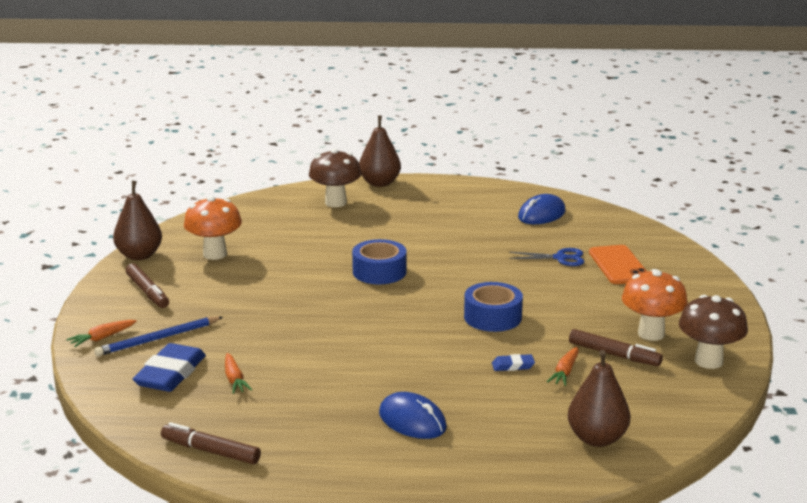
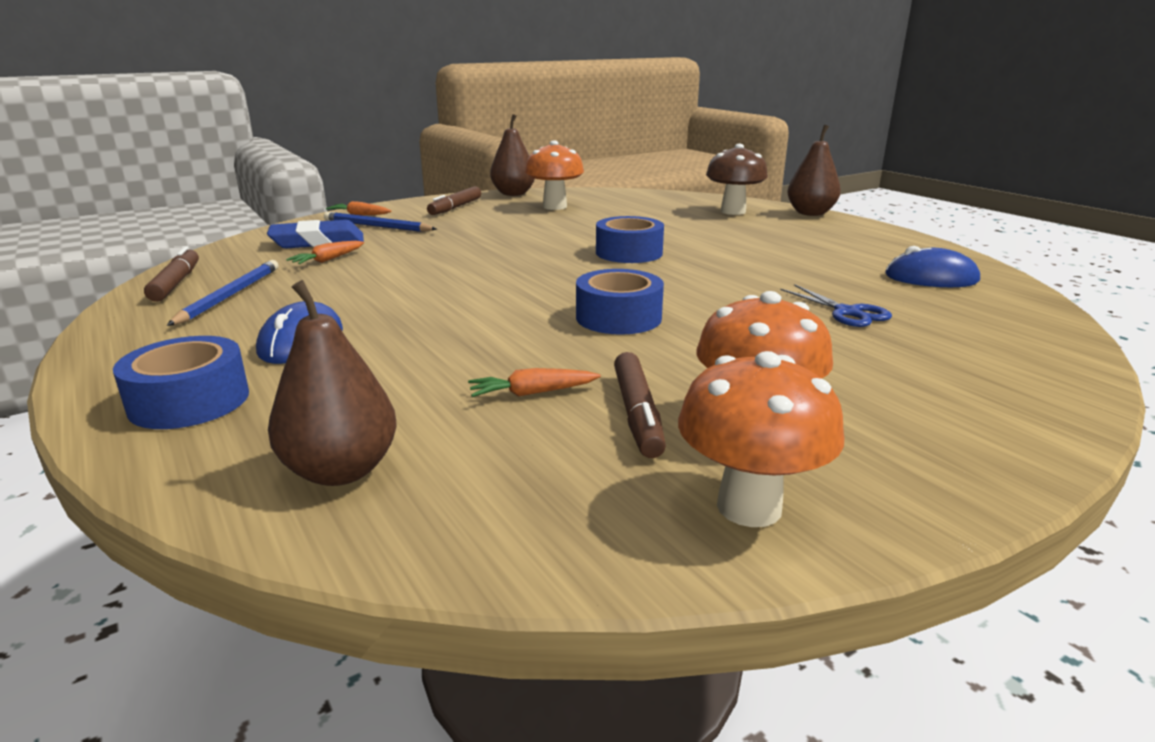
camera: 55 degrees right, 0 degrees up
(277, 432) = (230, 295): none -> blue pencil
(469, 469) = (189, 401): none -> blue tape
(513, 366) = (506, 357): blue eraser -> none
(619, 265) = (914, 348): orange phone -> none
(708, 361) = (749, 507): brown mushroom -> orange mushroom

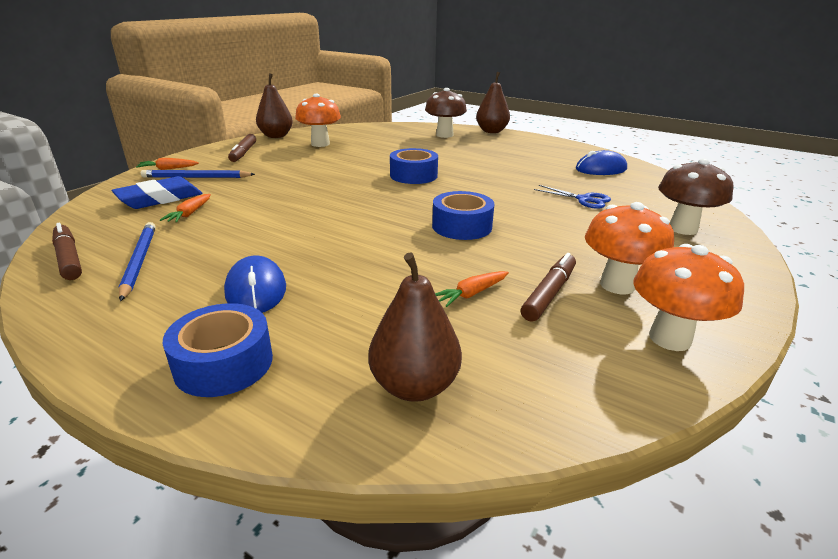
camera: 25 degrees left, 5 degrees up
(637, 414) = (549, 293): brown marker -> brown marker turned 120 degrees counterclockwise
(974, 375) = (683, 229): none -> brown mushroom

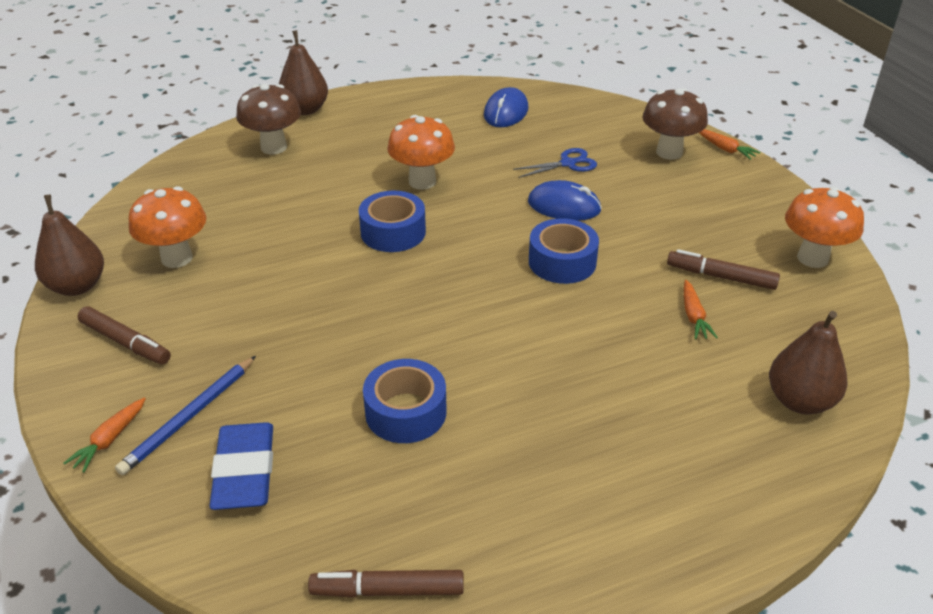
camera: 55 degrees left, 10 degrees up
(139, 261) = (450, 524): blue pencil -> none
(189, 214) = (335, 452): orange carrot -> orange carrot (725, 149)
(224, 363) = (711, 498): blue tape -> blue tape (406, 412)
(256, 290) = (593, 445): blue mouse -> blue mouse (564, 206)
(549, 293) = (721, 277): brown marker -> brown marker turned 45 degrees counterclockwise
(617, 285) = (732, 238): orange mushroom -> orange mushroom (422, 181)

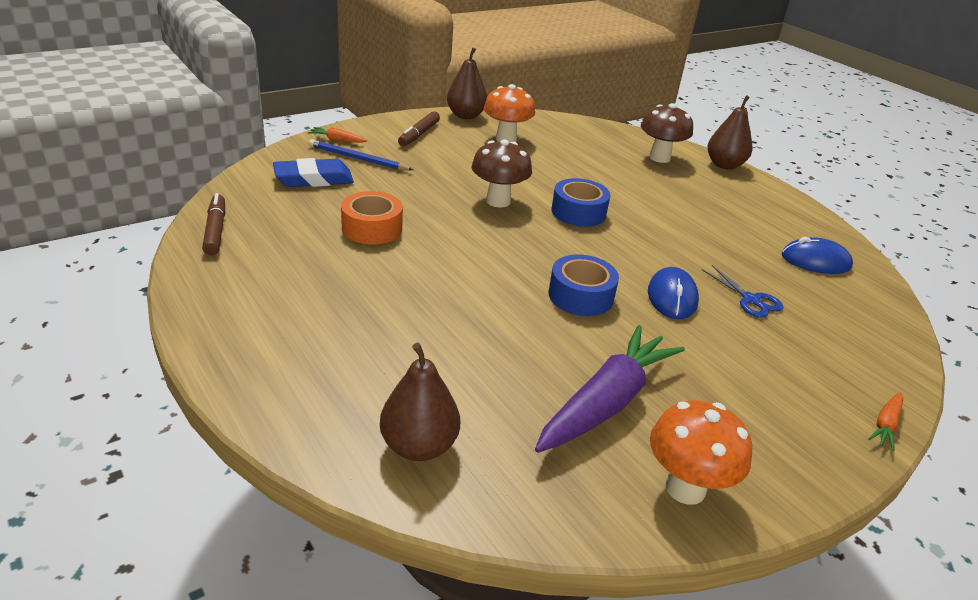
camera: 75 degrees right, 5 degrees down
(406, 412) = (372, 228): blue tape -> orange tape
(422, 181) = (659, 221): orange mushroom -> none
(669, 152) = (835, 374): brown mushroom -> brown mushroom (498, 201)
(694, 316) = (531, 377): orange carrot -> none
(721, 277) = (607, 401): brown marker -> purple carrot

